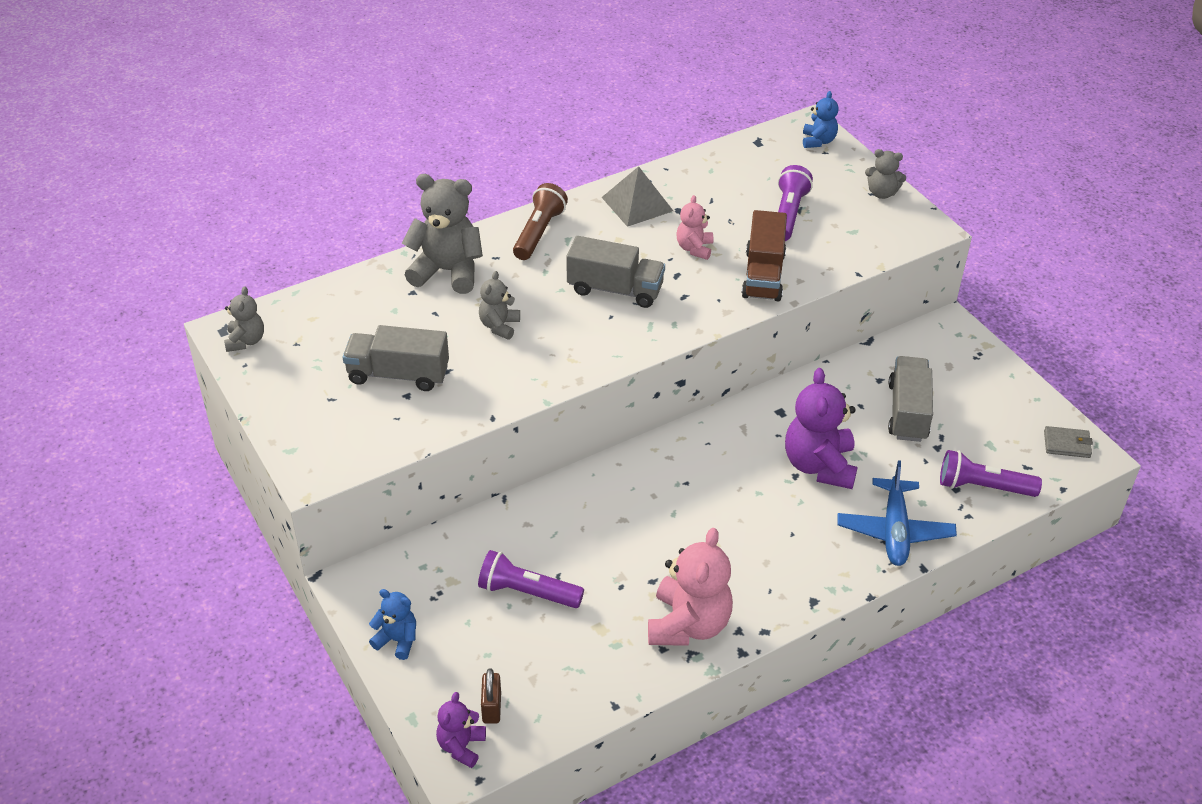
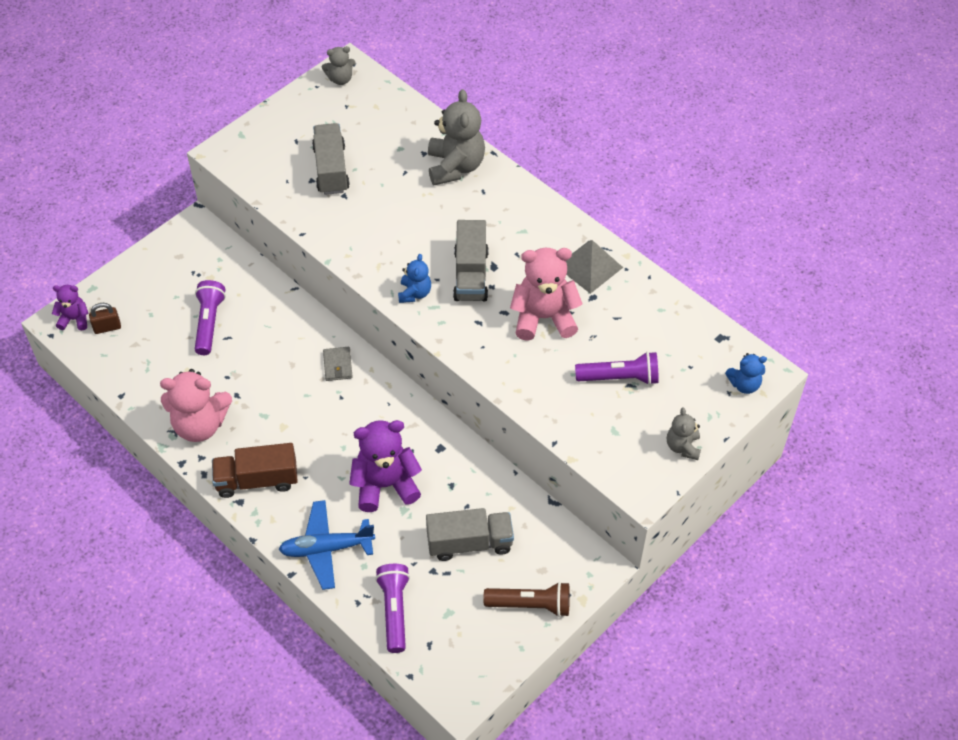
camera: 75 degrees right, 10 degrees up
(397, 640) = (153, 263): blue teddy bear -> blue teddy bear (414, 293)
(499, 326) = (402, 213): grey teddy bear -> none
(539, 232) = (524, 210): brown flashlight -> brown flashlight (530, 605)
(694, 248) = (543, 318): pink teddy bear -> pink teddy bear, size x1.86
(763, 275) = (526, 372): brown truck -> brown truck (257, 480)
(1067, 444) = (468, 676): grey wallet -> grey wallet (337, 365)

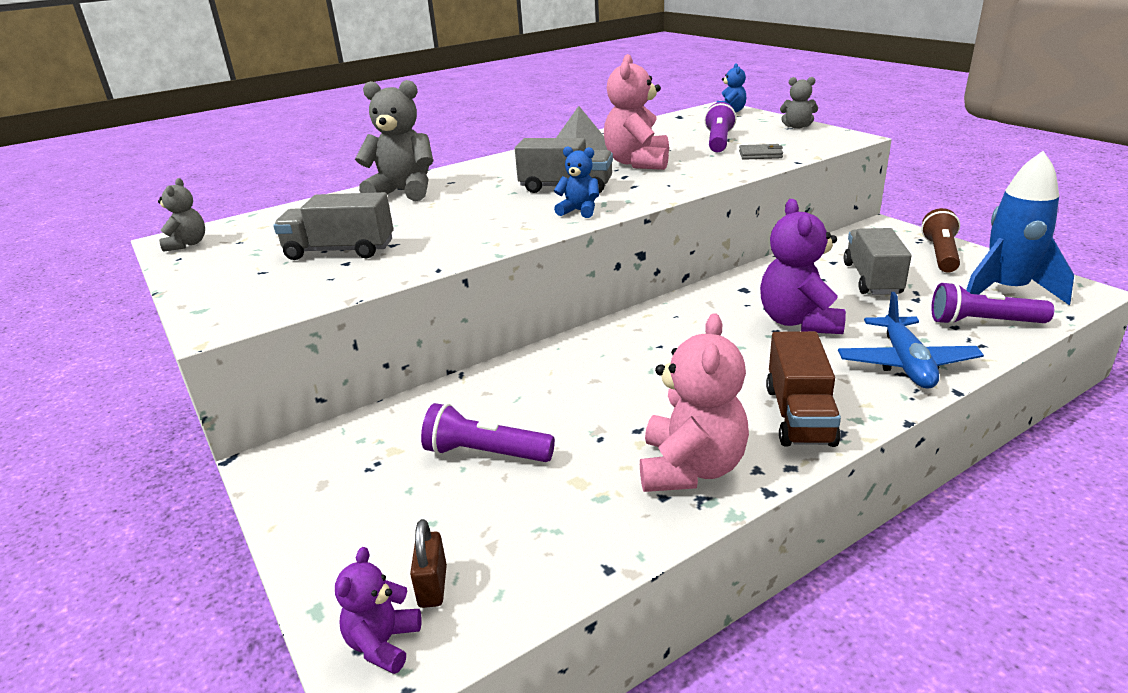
camera: 75 degrees left, 25 degrees down
(337, 365) = (607, 346): grey wallet -> grey wallet (760, 154)
(454, 640) = (1005, 291): none -> blue rocket

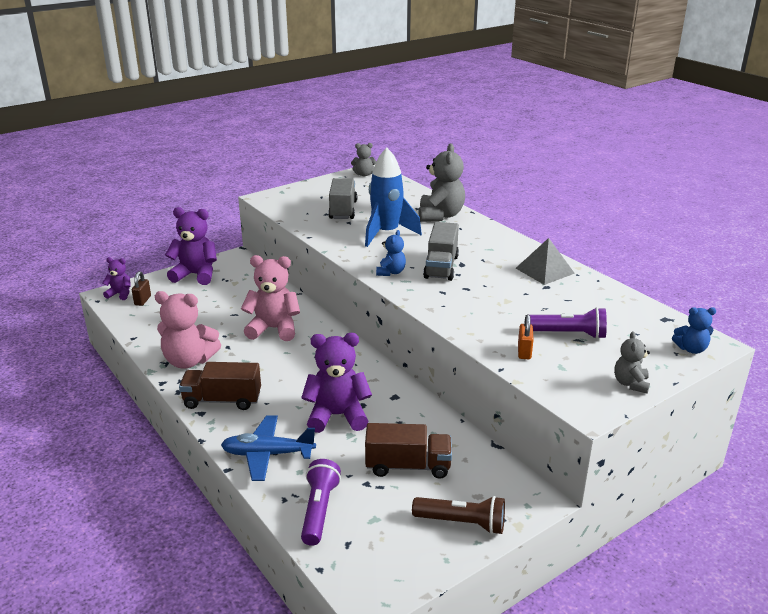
camera: 85 degrees right, 0 degrees up
(333, 512) = (196, 275): none -> purple teddy bear
(433, 586) = (142, 300): brown padlock -> brown padlock turned 75 degrees counterclockwise
(485, 453) = (223, 305): purple flashlight -> none
(637, 163) = (501, 294): pink teddy bear -> pink teddy bear (274, 329)
(760, 154) = (524, 352): grey wallet -> orange padlock
(872, 279) = (408, 466): grey truck -> brown truck
(1005, 291) = (375, 543): blue rocket -> blue rocket (386, 233)

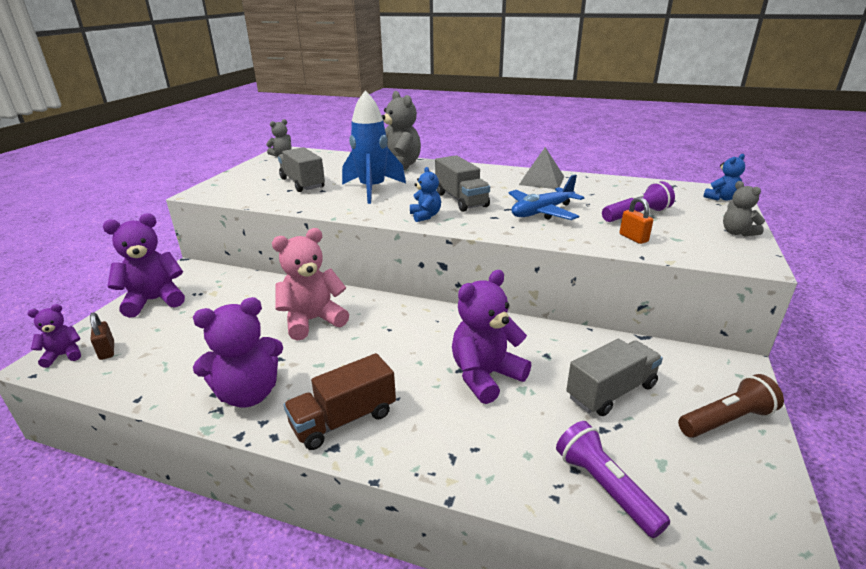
camera: 35 degrees left, 0 degrees up
(189, 361) = (248, 394): pink teddy bear -> purple teddy bear
(268, 454) = (471, 454): blue plane -> blue plane (542, 212)
(408, 466) = (611, 391): brown truck -> grey truck

